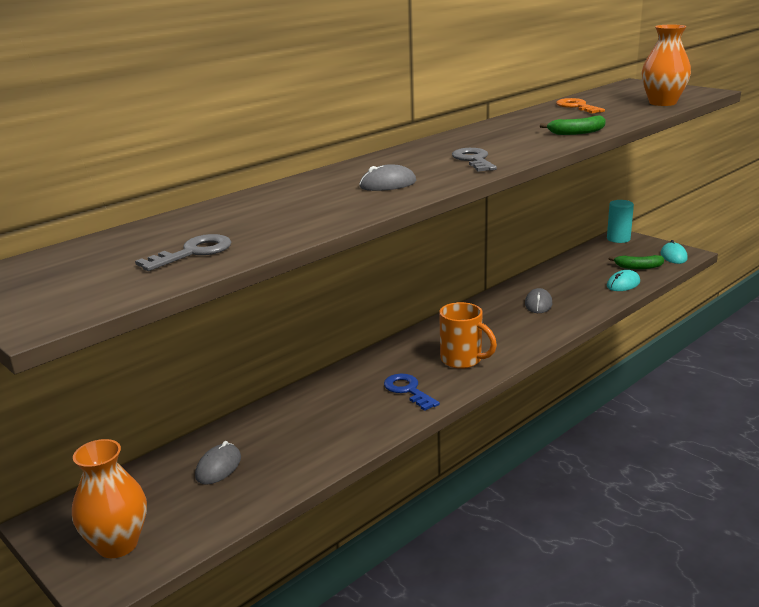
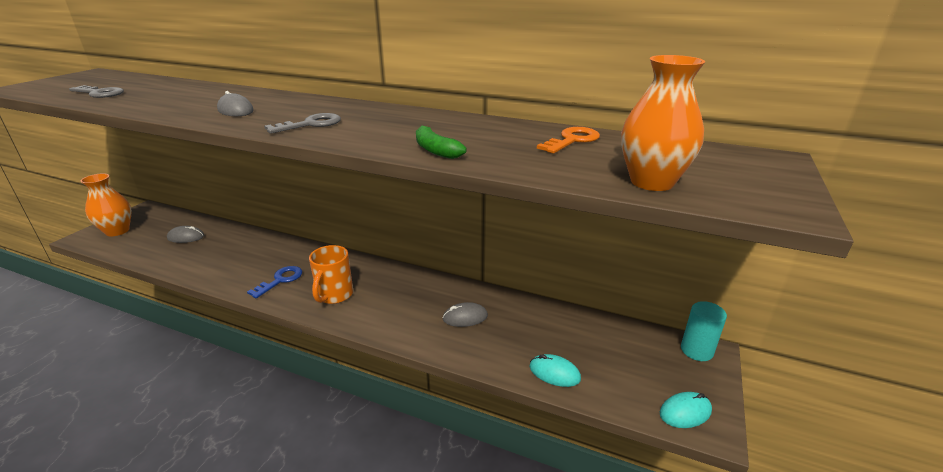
camera: 65 degrees right, 5 degrees up
(638, 267) = (617, 380): green banana -> none

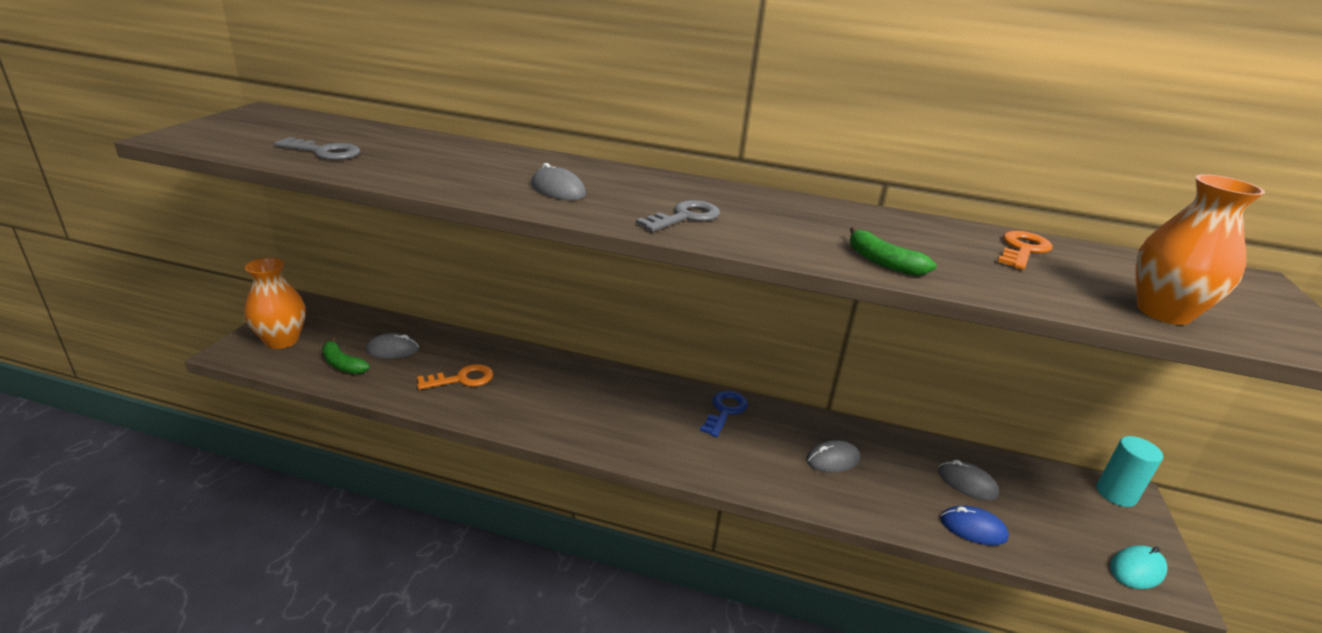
camera: 10 degrees left, 0 degrees up
(147, 246) = (342, 364): none -> green banana
(221, 256) = (462, 379): none -> orange key
(280, 280) = (566, 413): blue key -> blue key (725, 411)
(334, 295) = (650, 433): orange mug -> none
(554, 373) = (973, 528): turquoise mouse -> blue mouse
(567, 338) = (967, 483): none -> grey mouse

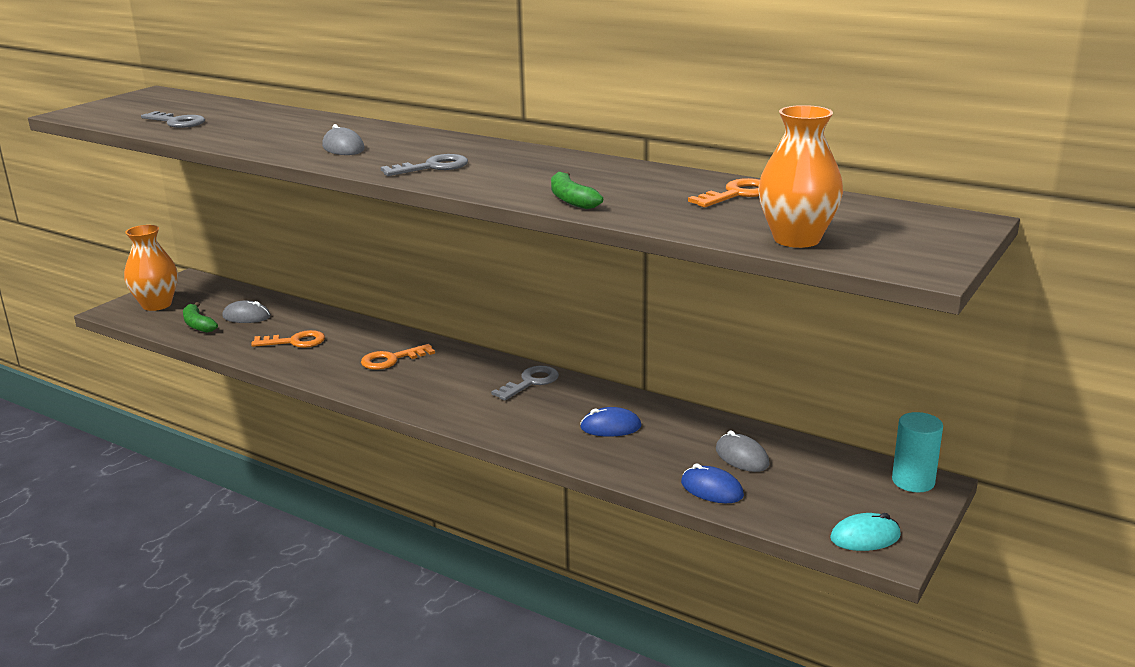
camera: 20 degrees right, 5 degrees down
(575, 394) = (391, 359): none -> orange key
(725, 411) = (530, 382): blue key -> grey key
(832, 460) = (610, 427): grey mouse -> blue mouse

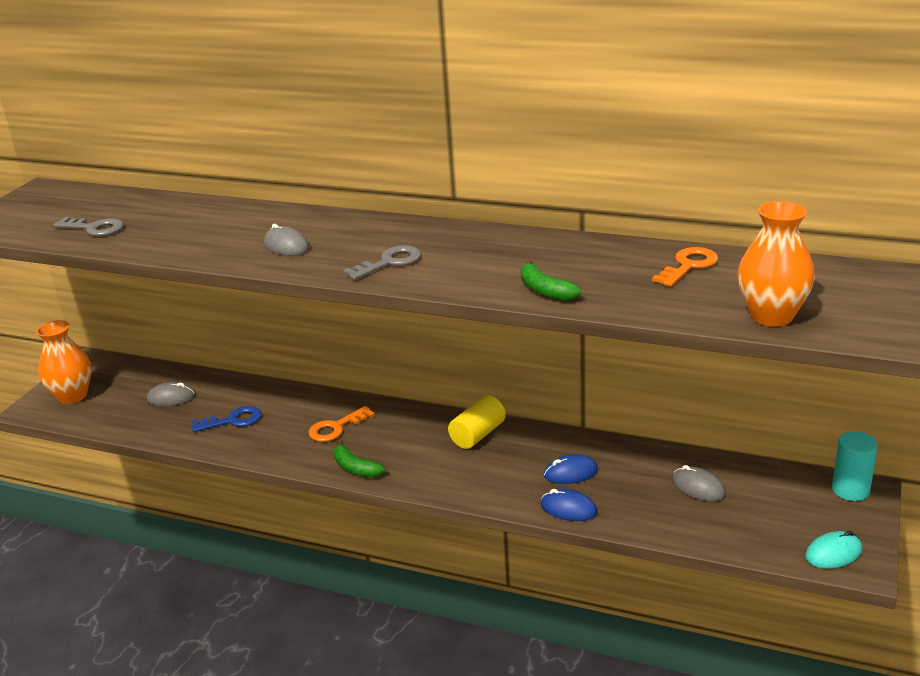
camera: 10 degrees left, 5 degrees up
(198, 325) = (126, 414): green banana -> green banana (355, 468)
(295, 342) = (233, 420): orange key -> blue key
(530, 382) = (477, 435): grey key -> yellow cylinder
(711, 489) = (686, 525): blue mouse -> blue mouse (568, 508)

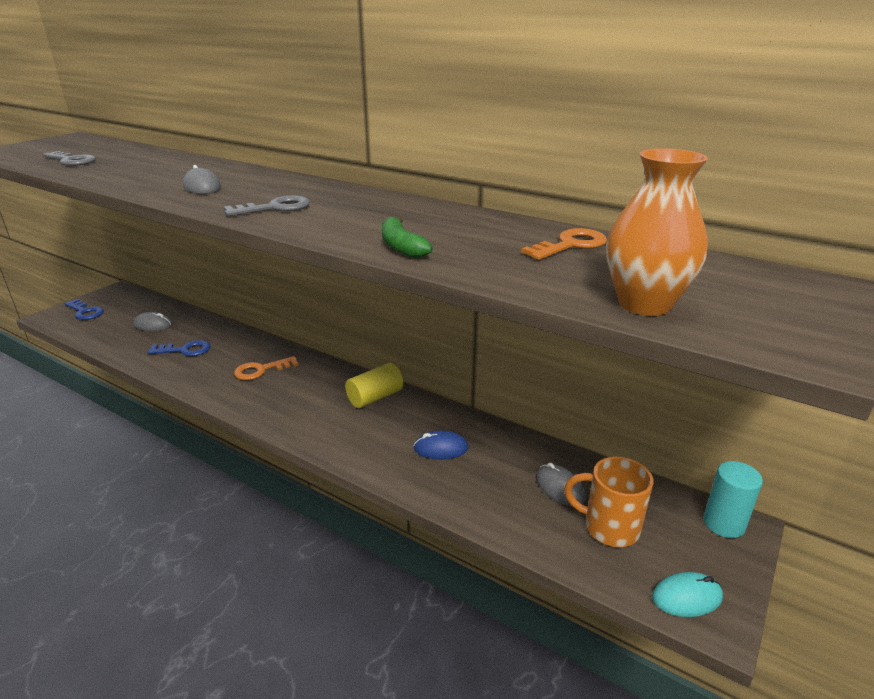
camera: 10 degrees right, 0 degrees up
(72, 396) = (85, 312): orange vase -> blue key
(355, 468) = (253, 407): green banana -> none
(568, 508) = (421, 484): blue mouse -> none
(753, 512) = (609, 528): none -> orange mug

